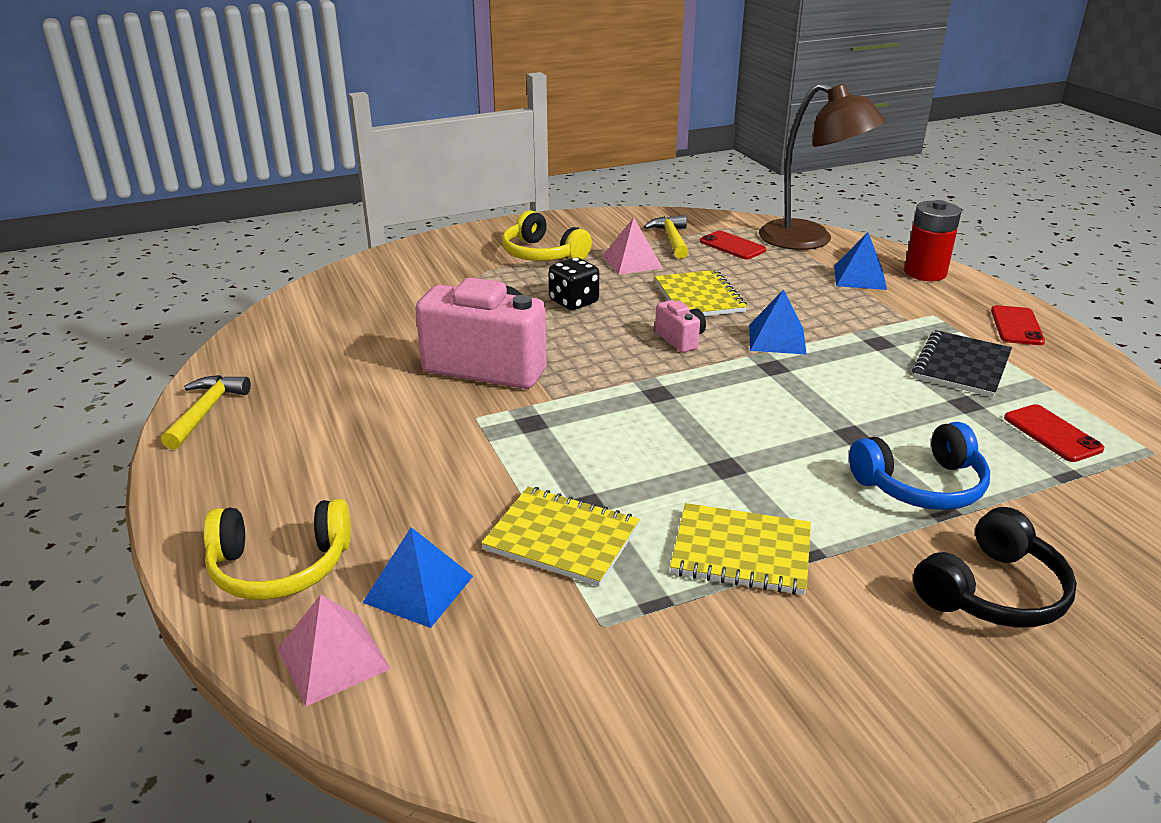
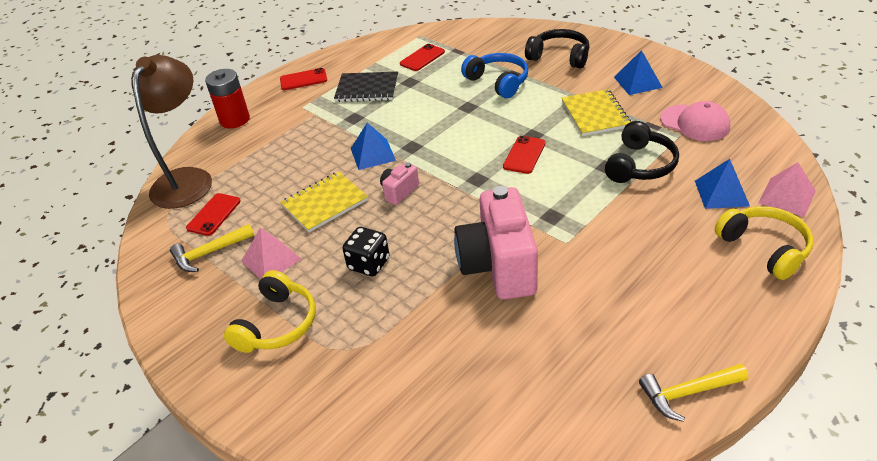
camera: 110 degrees left, 10 degrees up
(561, 538) = (640, 165): yellow notebook -> black headphones
(620, 664) = (695, 123): none -> pink cap
(680, 444) = (524, 155): none -> red phone
(860, 277) = (254, 143): blue pyramid -> blue pyramid (637, 82)

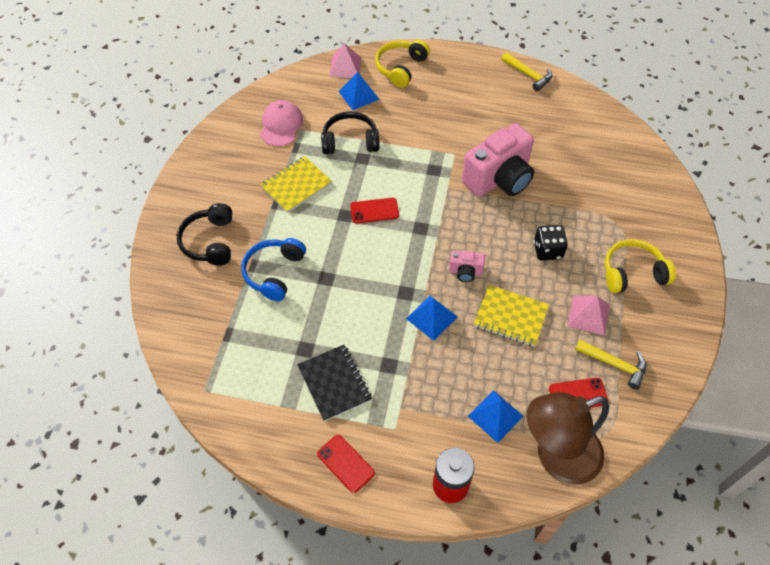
camera: 125 degrees left, 15 degrees up
(422, 58) = (254, 361): red phone -> none
(637, 82) = (234, 173): blue pyramid -> blue pyramid (495, 416)

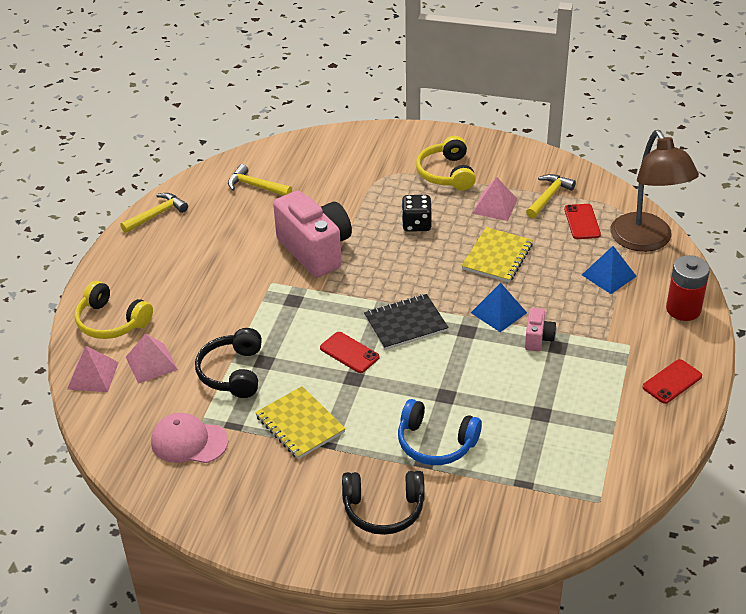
camera: 85 degrees left, 15 degrees down
(334, 383) = (582, 389): black notebook -> black notebook (406, 324)
(358, 95) = (151, 363): blue pyramid -> pink pyramid
(374, 210) = (349, 353): red phone -> red phone turned 45 degrees counterclockwise
(465, 272) = (441, 284): pink camera -> pink camera (538, 339)
(579, 131) = (256, 186): none -> yellow hammer

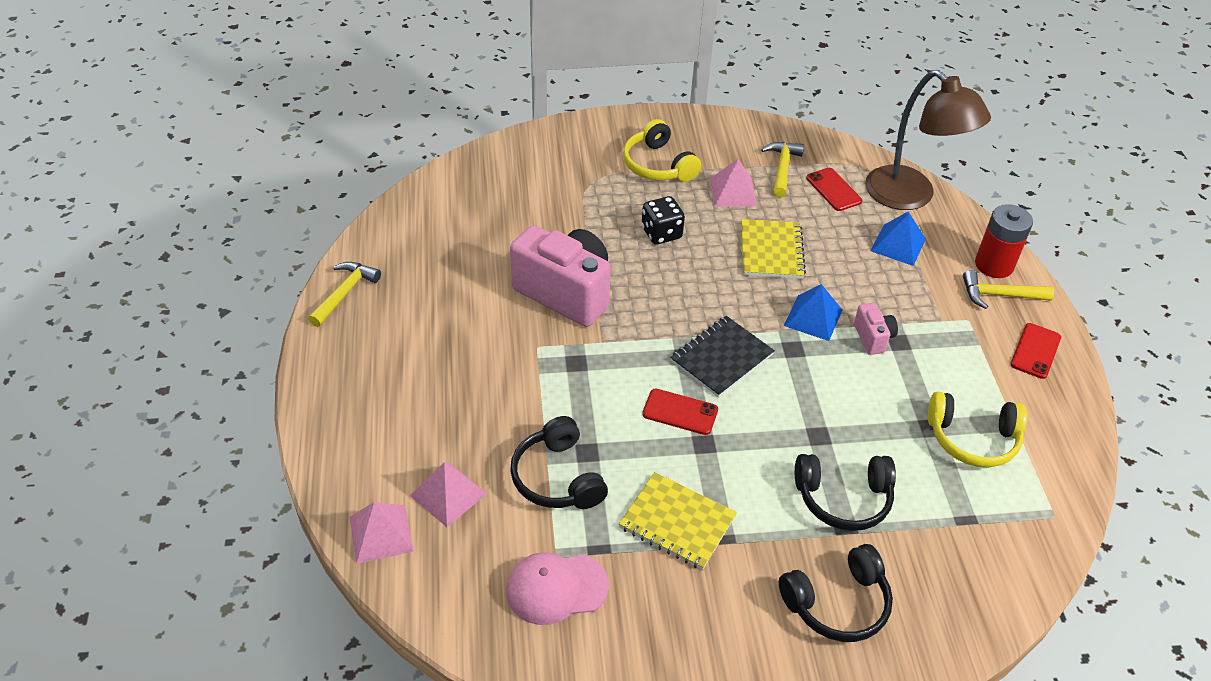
camera: 25 degrees left, 5 degrees up
(111, 322) = (365, 452): yellow headphones -> yellow headphones (972, 439)
(256, 186) = (448, 228): yellow hammer -> yellow hammer (999, 295)
(435, 443) = (843, 499): blue headphones -> black headphones

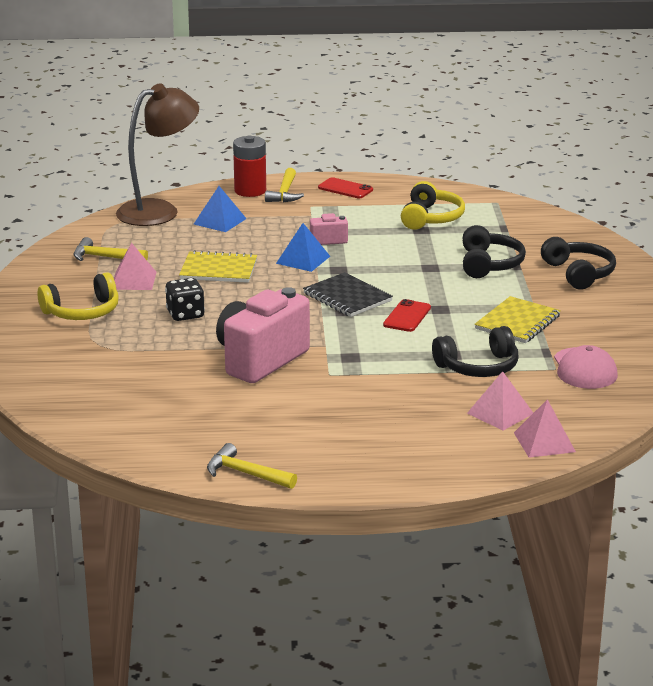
camera: 85 degrees left, 20 degrees down
(833, 189) = (141, 239): red phone -> none

